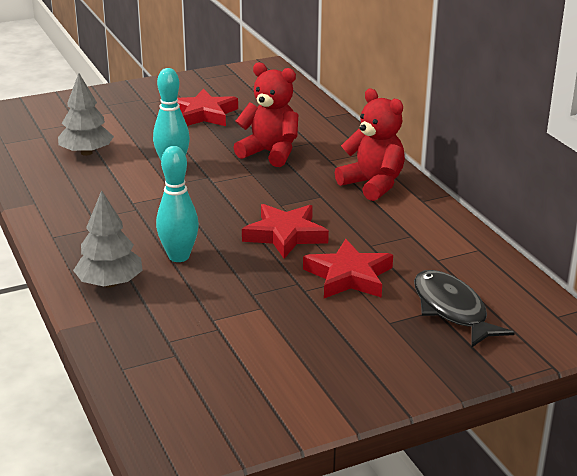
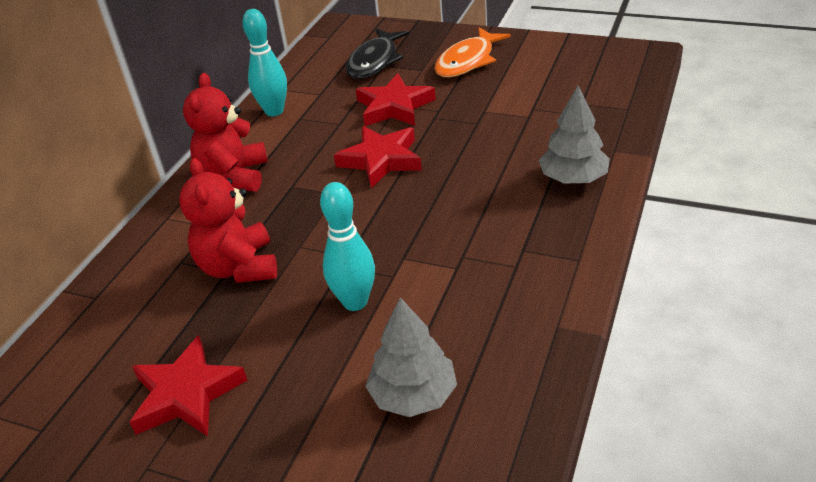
camera: 130 degrees left, 10 degrees up
(179, 257) = (489, 179): turquoise bowling pin -> turquoise bowling pin (274, 111)
(358, 352) = (467, 61): none -> orange fish

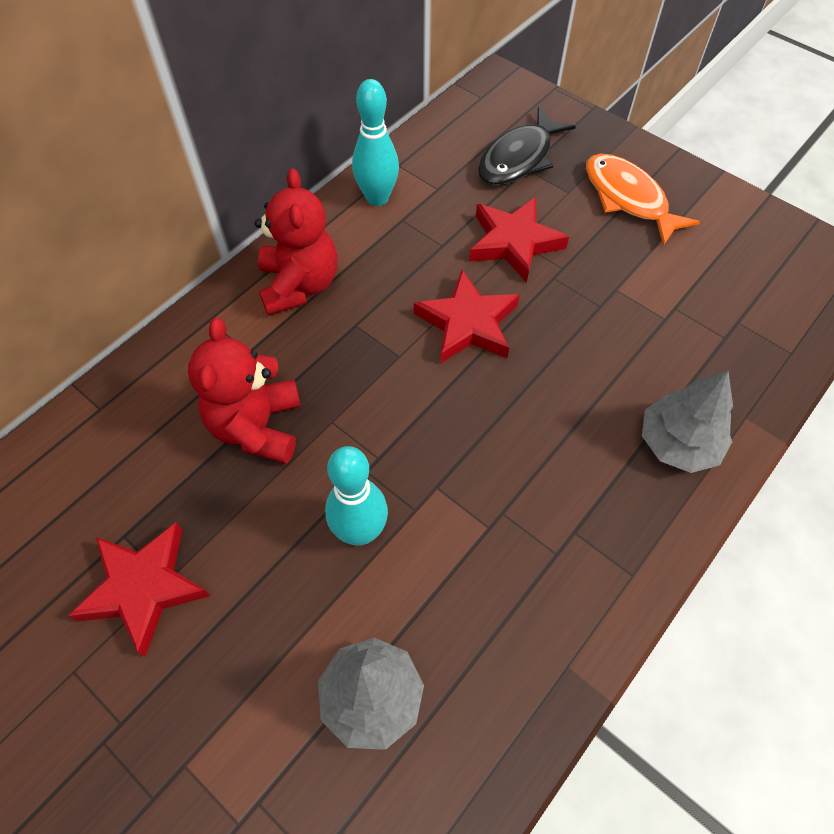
camera: 15 degrees right, 20 degrees up
(234, 176) = (299, 285): red teddy bear -> red teddy bear turned 150 degrees clockwise
(467, 61) = (628, 198): orange fish -> orange fish turned 90 degrees clockwise

